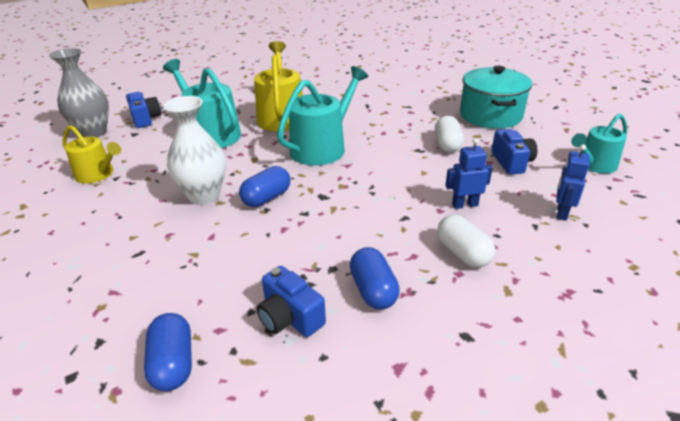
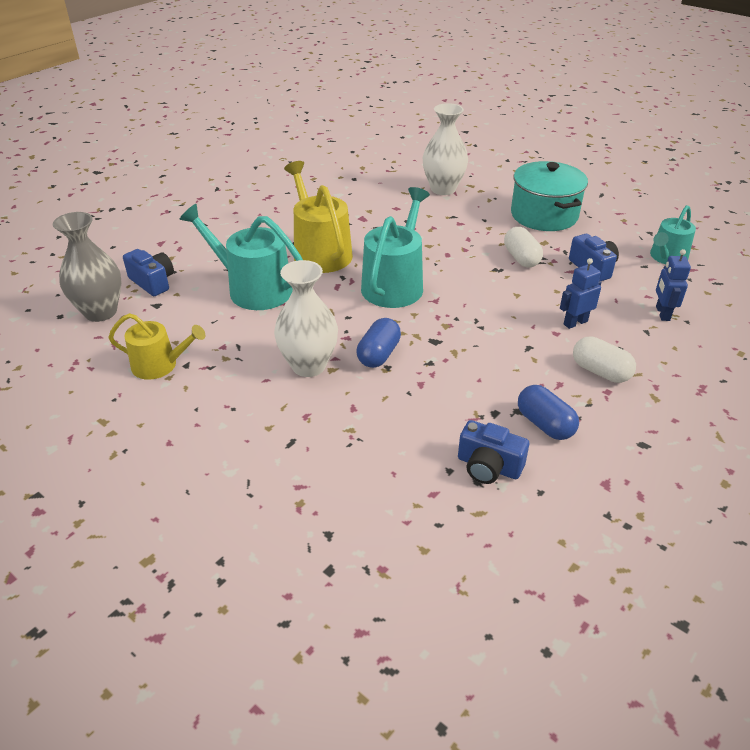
camera: 20 degrees left, 5 degrees up
(173, 363) = (415, 532): blue capsule -> none
(414, 87) = (443, 189): none -> white vase

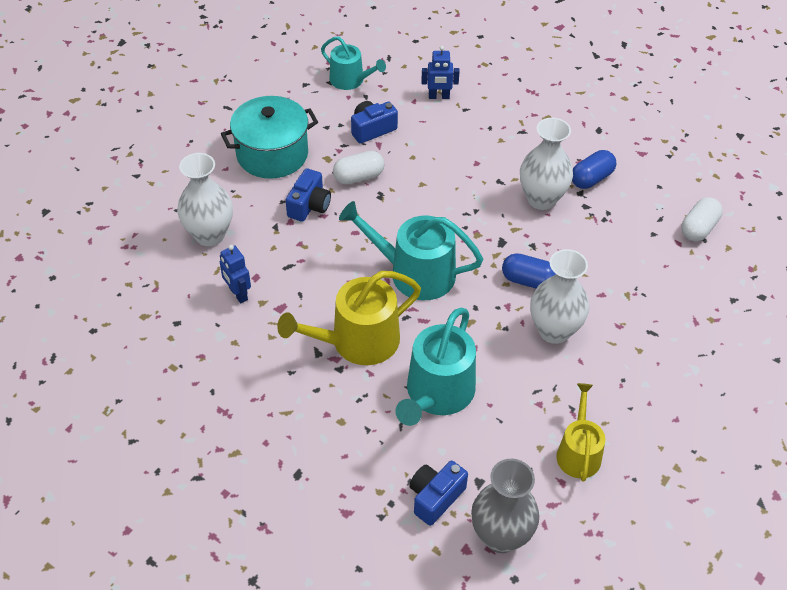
camera: 95 degrees left, 10 degrees up
(488, 466) = (643, 212): blue camera -> blue camera (309, 205)
(503, 377) = (541, 199): none -> white vase
(575, 322) = (460, 150): blue robot -> blue robot (238, 294)
(600, 371) = (523, 142): white capsule -> white capsule (698, 228)

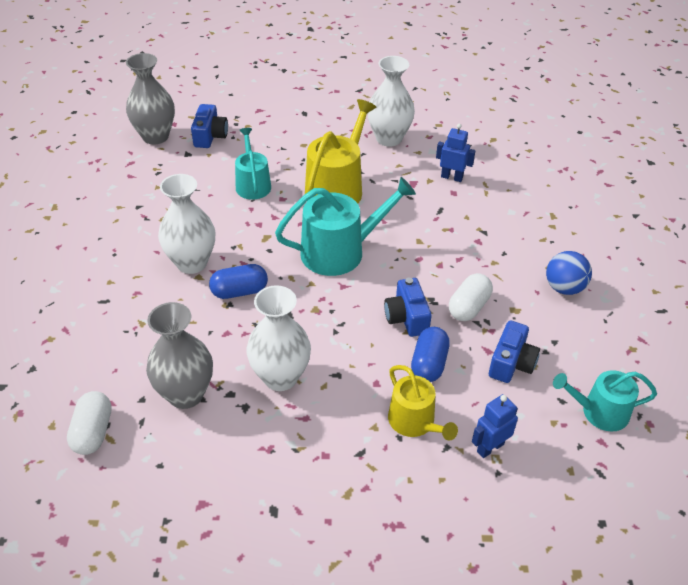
camera: 145 degrees right, 5 degrees down
(210, 235) = (522, 202): white vase -> white vase (389, 138)
(272, 154) = (564, 288): turquoise pot -> blue ball
(309, 205) = (479, 260): blue camera -> blue camera (407, 318)
(437, 394) = (252, 184): turquoise watering can -> turquoise watering can, size x0.62
(578, 452) = (127, 195): yellow watering can -> yellow watering can (415, 422)
(591, 178) = (243, 431): blue capsule -> blue capsule (429, 364)
(619, 221) = (185, 394): none -> grey vase

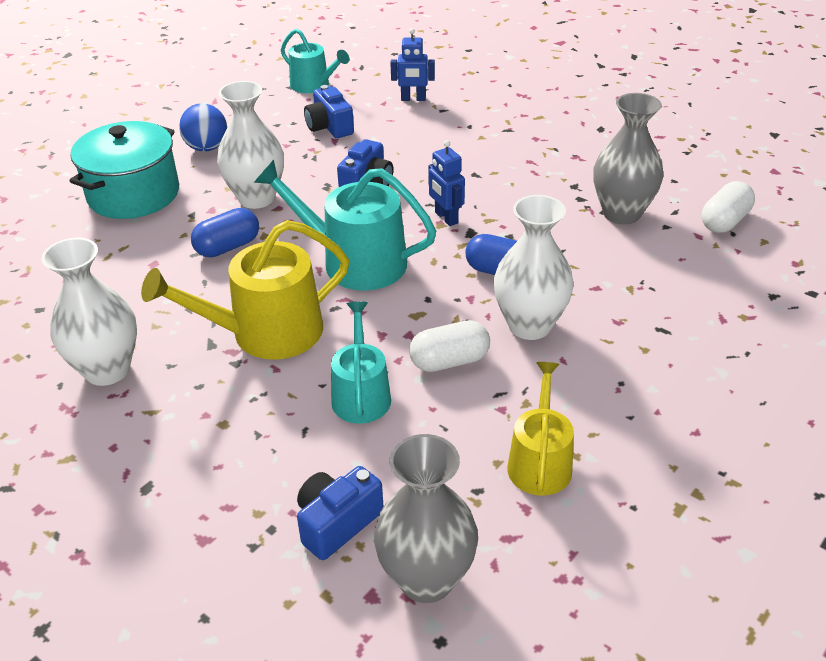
camera: 140 degrees left, 5 degrees down
(252, 184) = (361, 394): turquoise watering can -> turquoise watering can turned 150 degrees clockwise
(280, 377) = (525, 191): white vase -> white vase (256, 198)
(415, 422) = (448, 128): yellow watering can -> yellow watering can (540, 462)
(429, 364) = (392, 151): blue capsule -> blue capsule (228, 247)
(452, 177) = (126, 280): blue robot -> blue robot (446, 218)
(468, 307) = (304, 169): white capsule -> white capsule (449, 361)
(511, 363) = (329, 127): blue camera -> blue camera turned 90 degrees counterclockwise
(542, 226) = (133, 194): none -> turquoise pot

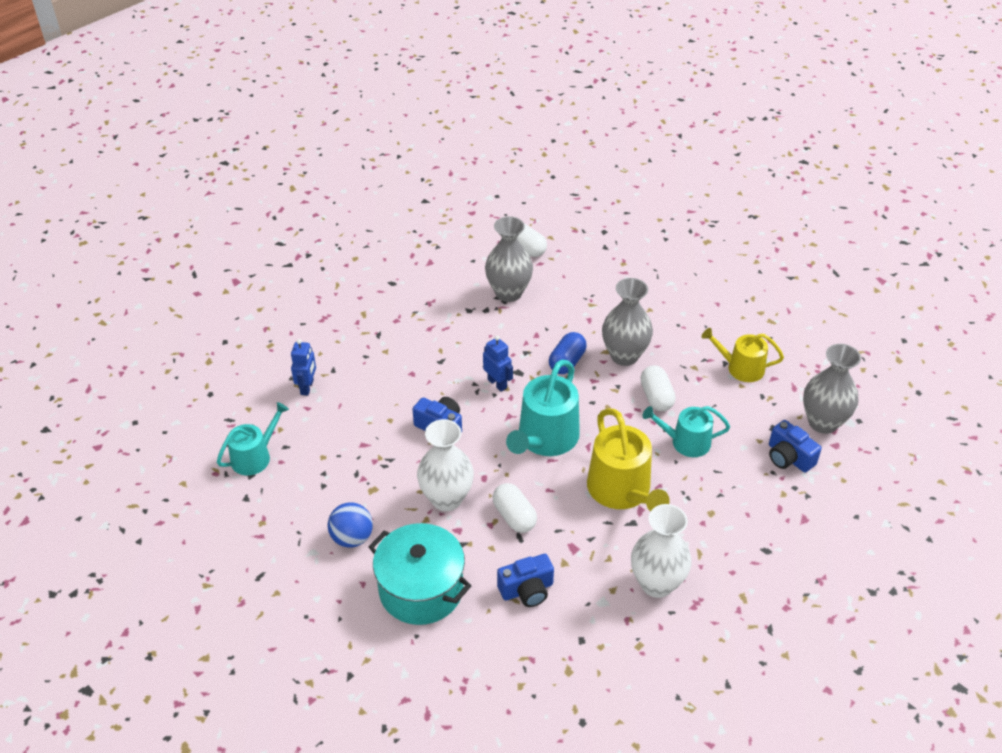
camera: 85 degrees left, 5 degrees up
(228, 247) = (514, 516): blue capsule -> white capsule
(329, 127) = (339, 447): blue camera -> blue camera (527, 590)
(446, 218) = (497, 383): blue robot -> blue robot turned 105 degrees counterclockwise
(529, 325) = (624, 355): white vase -> grey vase

